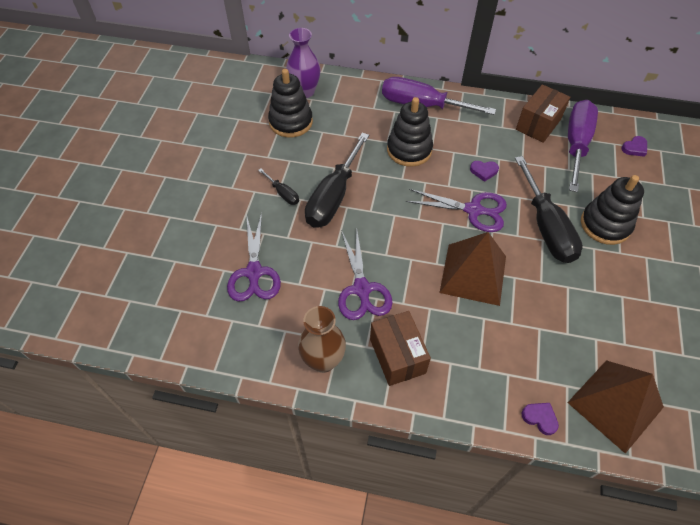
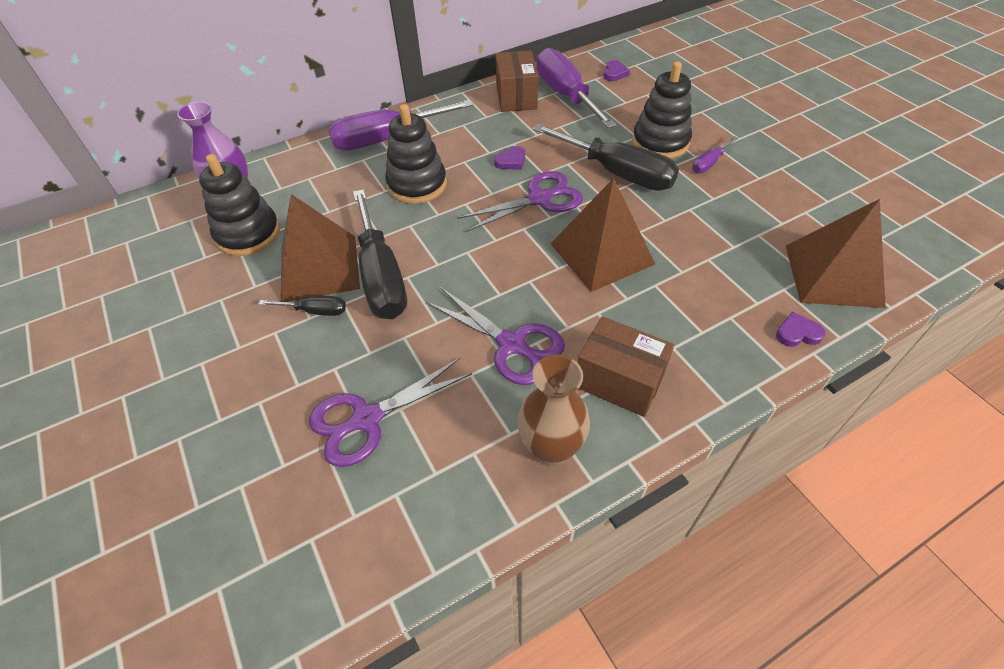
camera: 40 degrees left, 5 degrees down
(254, 272) = (367, 419): purple scissors -> purple scissors turned 105 degrees clockwise
(307, 168) = (319, 268): none -> brown pyramid
(623, 264) = (709, 163): none -> purple screwdriver

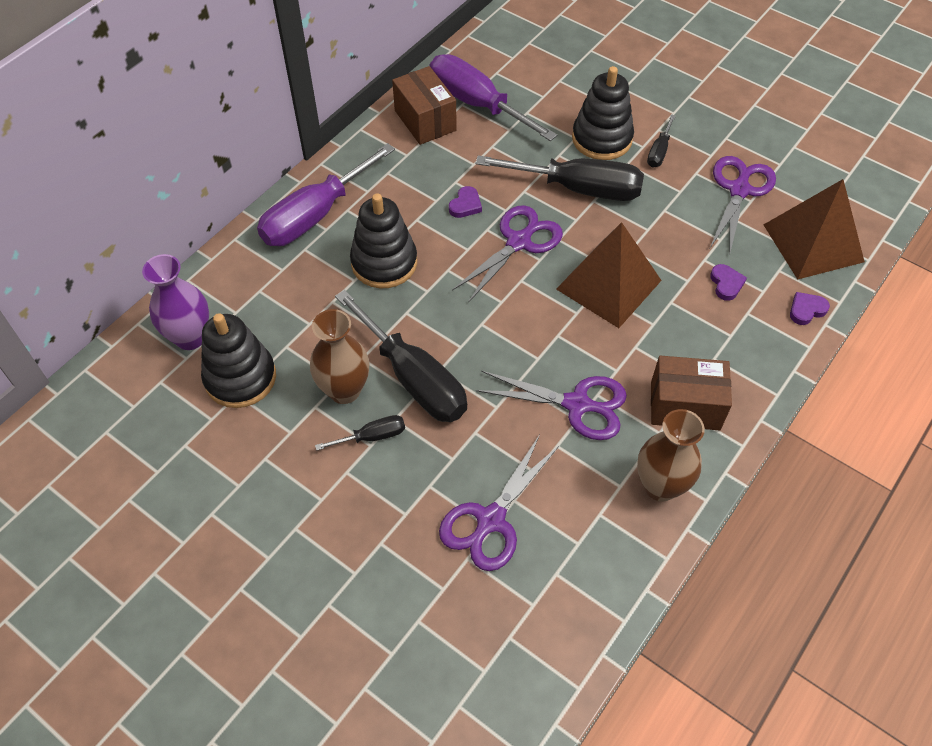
camera: 25 degrees left, 5 degrees up
(319, 268) = (344, 390): brown pyramid -> brown vase
(614, 73) = (513, 60): purple heart -> purple heart (726, 284)
(709, 163) = (659, 151): purple screwdriver -> black screwdriver
(774, 211) = (739, 190): none -> purple scissors

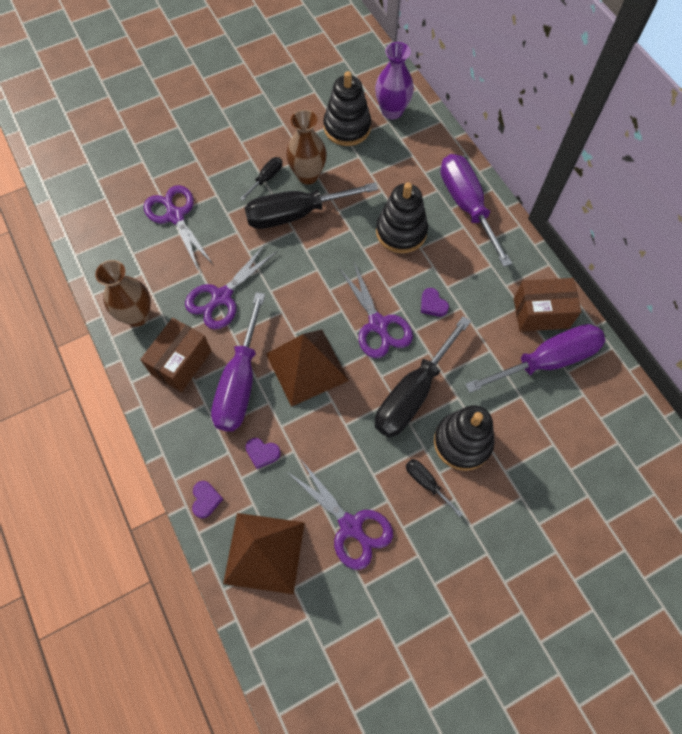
camera: 115 degrees right, 10 degrees up
(372, 436) = (266, 178): black screwdriver -> black screwdriver turned 150 degrees counterclockwise
(667, 337) = (240, 382): none -> purple screwdriver

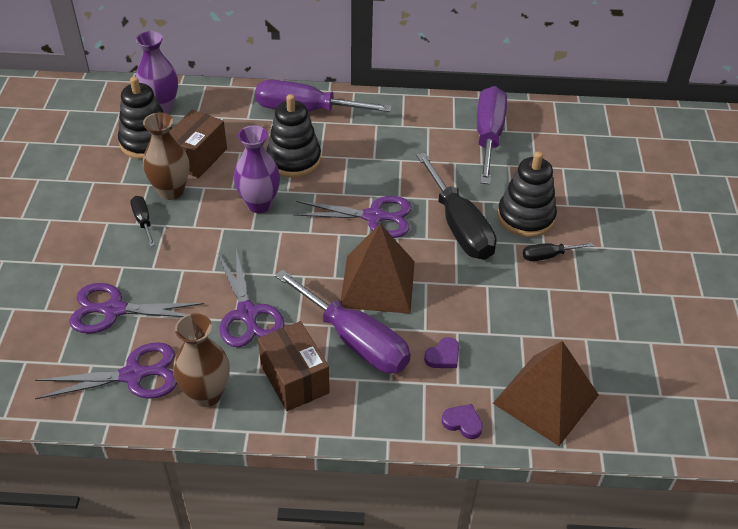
camera: 60 degrees left, 20 degrees down
(295, 214) = (206, 218): black screwdriver -> none
(335, 238) = (259, 204): none -> purple vase
(350, 526) = (557, 324): purple scissors -> purple scissors (133, 375)
(432, 304) = (383, 174): purple heart -> none
(541, 313) = (444, 119): brown box -> brown box (197, 157)

